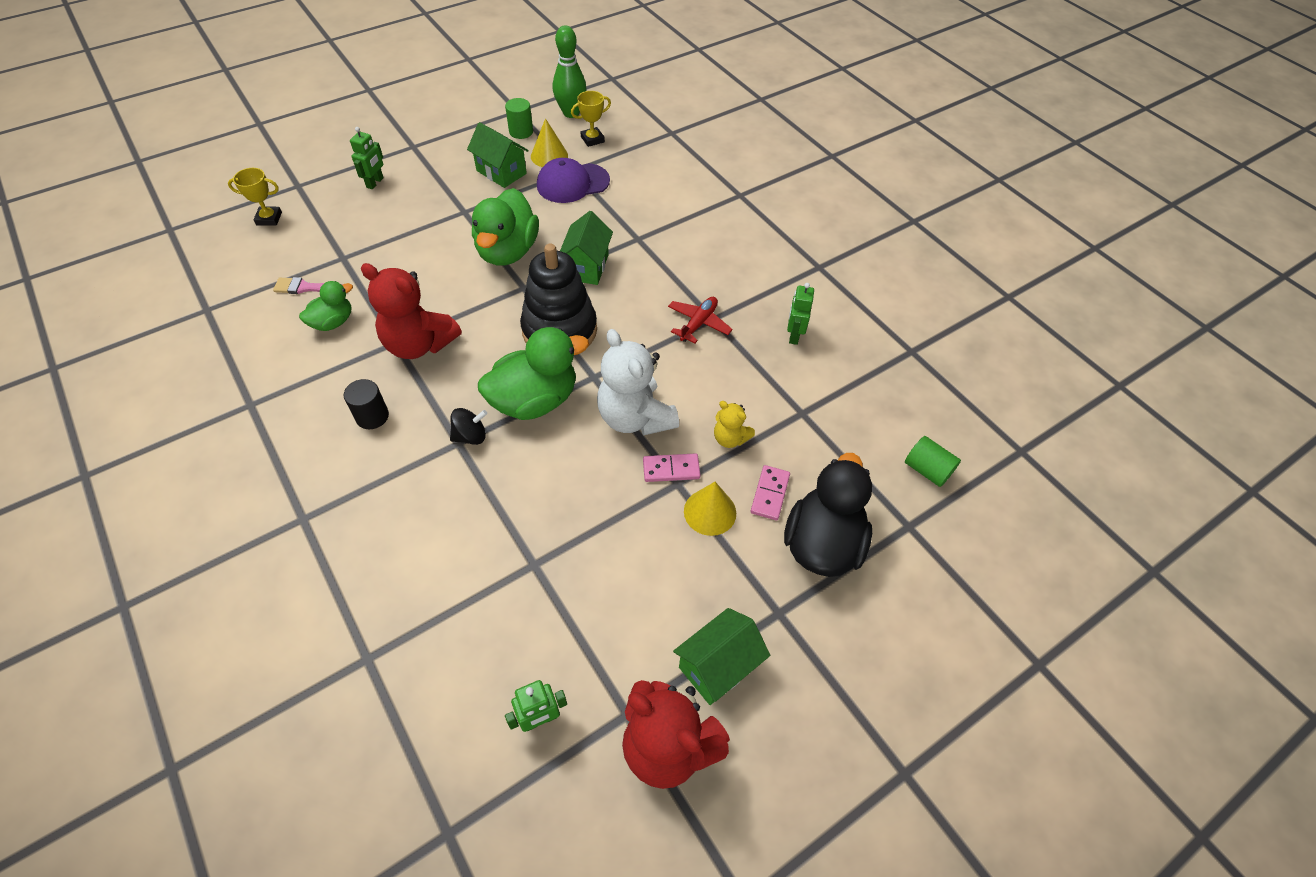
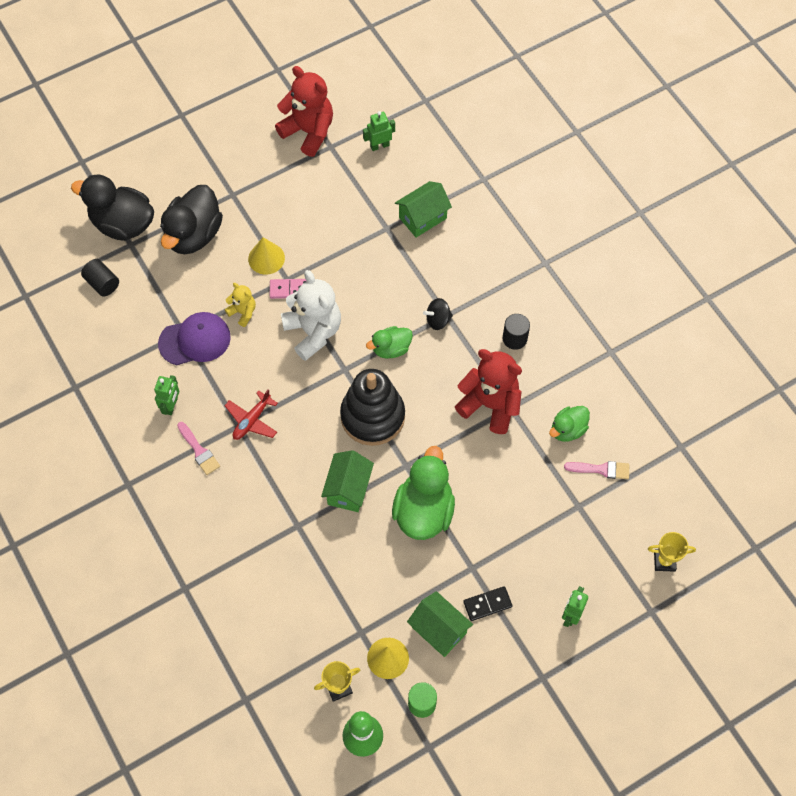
camera: 175 degrees left, 10 degrees up
(453, 188) = (487, 604): none -> black domino
(535, 400) = (391, 349): green duck -> green duck, size x0.55
(572, 183) = (361, 610): purple cap -> purple cap (195, 340)
(718, 666) = (275, 167): green house -> green house (422, 218)
(751, 295) = (199, 451): none -> pink brush
(769, 494) = (222, 269): pink domino -> none
(927, 470) = (102, 283): green cylinder -> black cylinder
(931, 556) = (123, 224): none -> black duck

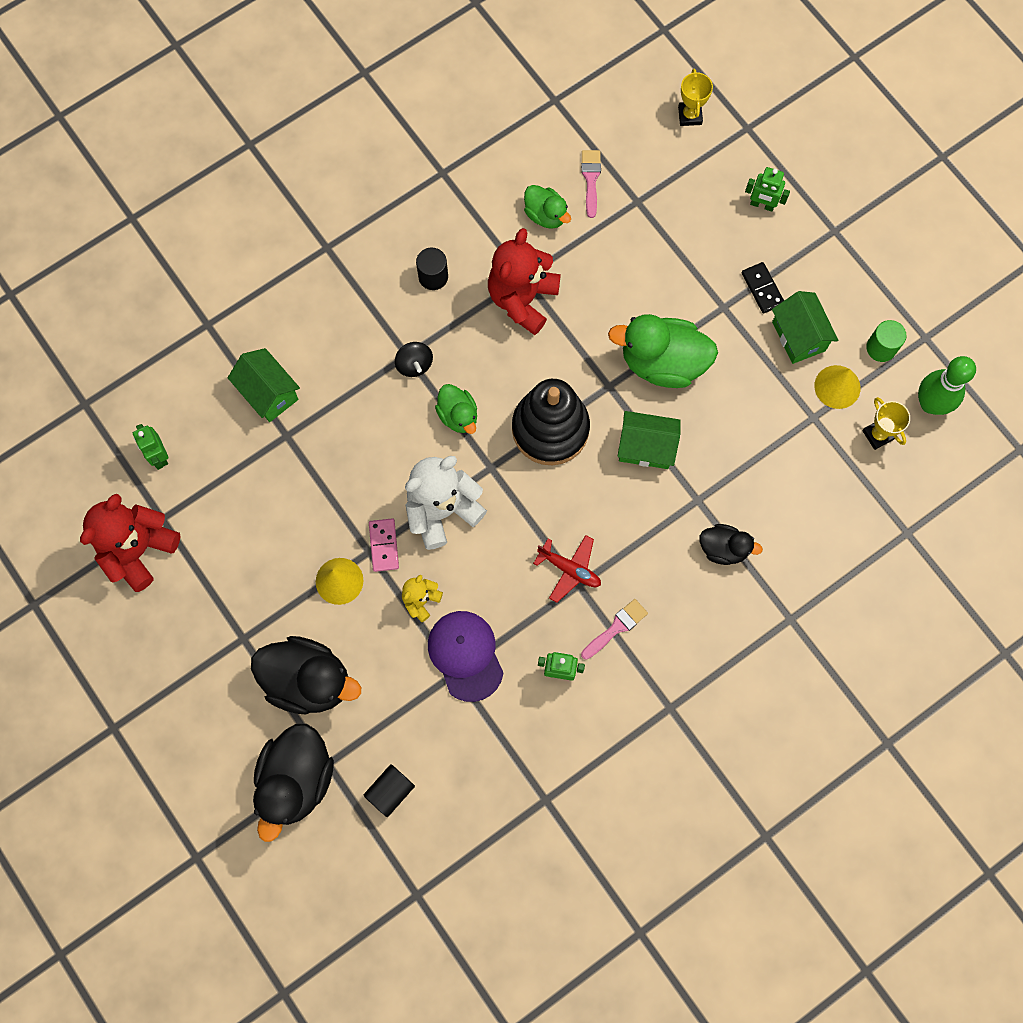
camera: 95 degrees left, 10 degrees up
(252, 541) = (723, 548): none -> black duck
(439, 630) = (798, 336): green house -> green house turned 60 degrees counterclockwise

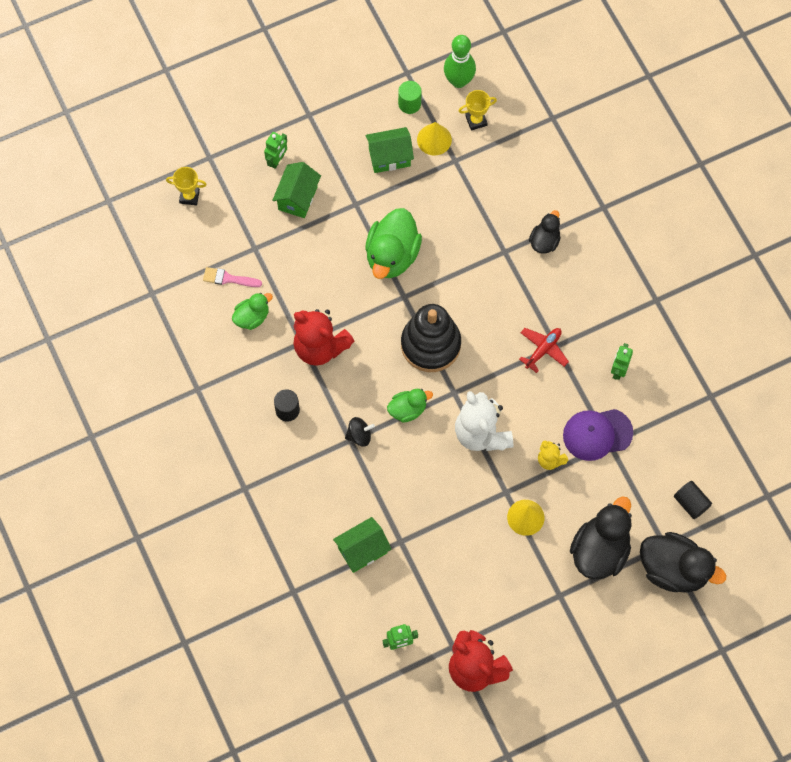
camera: 80 degrees left, 5 degrees down
(383, 545) = (503, 480): pink domino -> none
(616, 627) = (592, 325): pink brush -> none
(646, 447) = (457, 279): green house -> green house (298, 198)
(762, 289) = (346, 174): black domino -> none

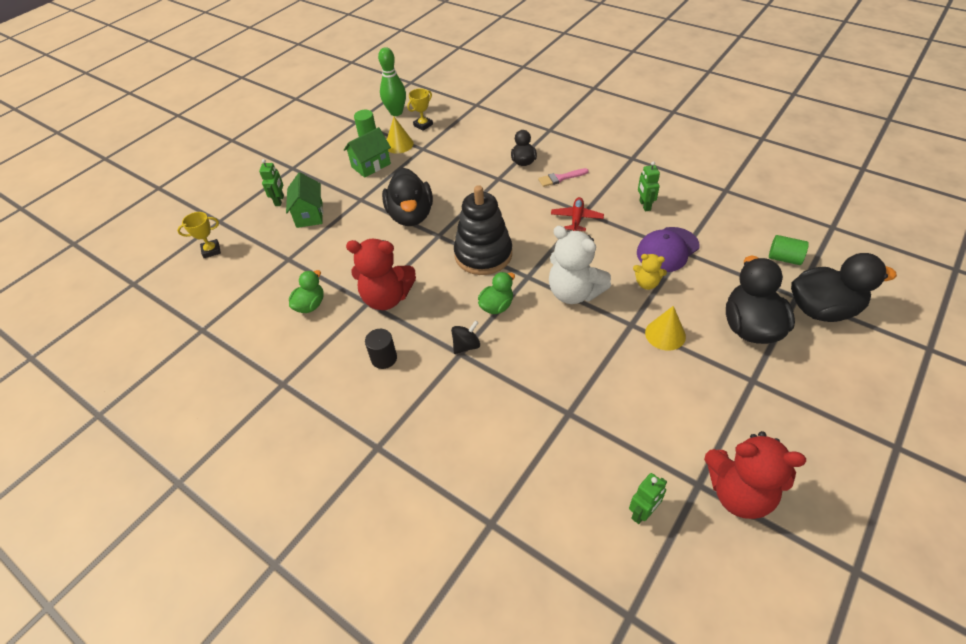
camera: 25 degrees left, 20 degrees down
(228, 278) = (273, 288): pink brush -> pink brush (560, 178)
(362, 550) = (537, 441): green house -> none
(392, 255) = (411, 215): green duck -> black duck
(691, 503) = (784, 258): black cylinder -> green cylinder

